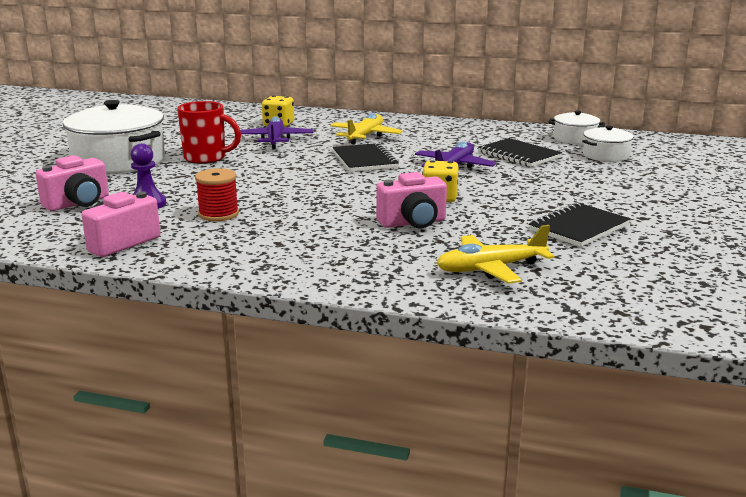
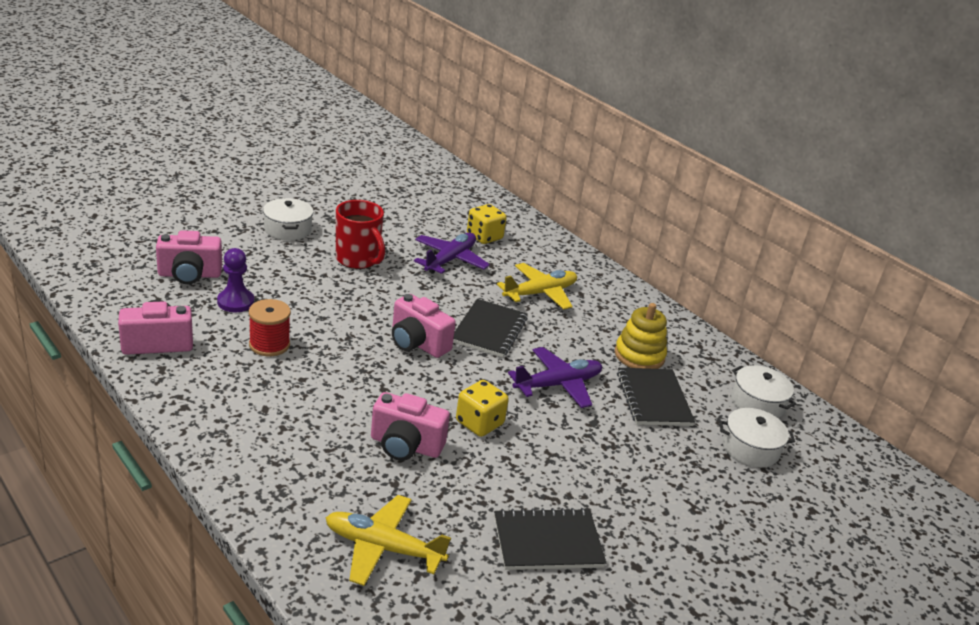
camera: 30 degrees right, 10 degrees up
(118, 160) = (287, 229): white pot -> white pot, size x0.51
(328, 180) = (417, 343): none -> pink camera
(476, 142) = (639, 356): none -> yellow stacking toy

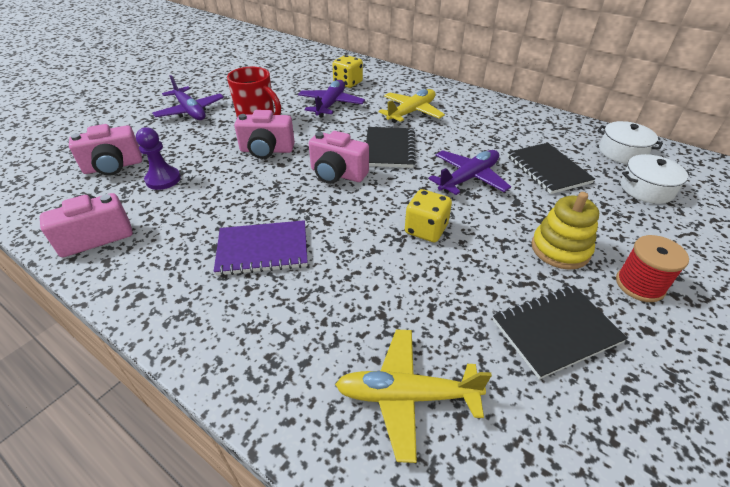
camera: 10 degrees left, 10 degrees up
(269, 344) = (207, 209): red spool -> red spool (639, 285)
(287, 229) = (190, 111): white pot -> purple plane
(309, 398) = (263, 250): none -> purple notebook
(405, 445) = (373, 271): pink camera -> pink camera (266, 150)
(639, 356) = (513, 139): yellow stacking toy -> yellow stacking toy (560, 249)

